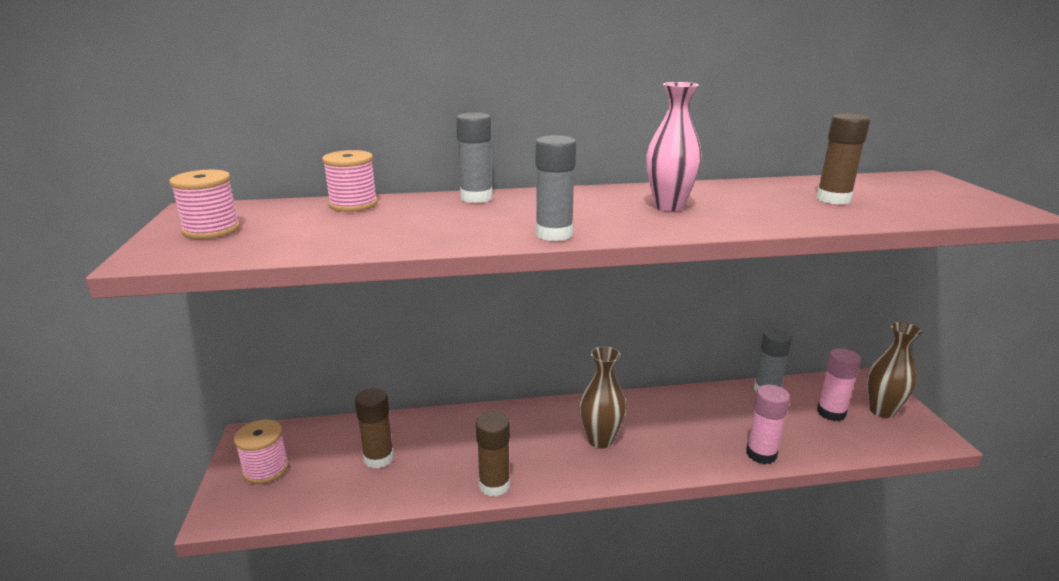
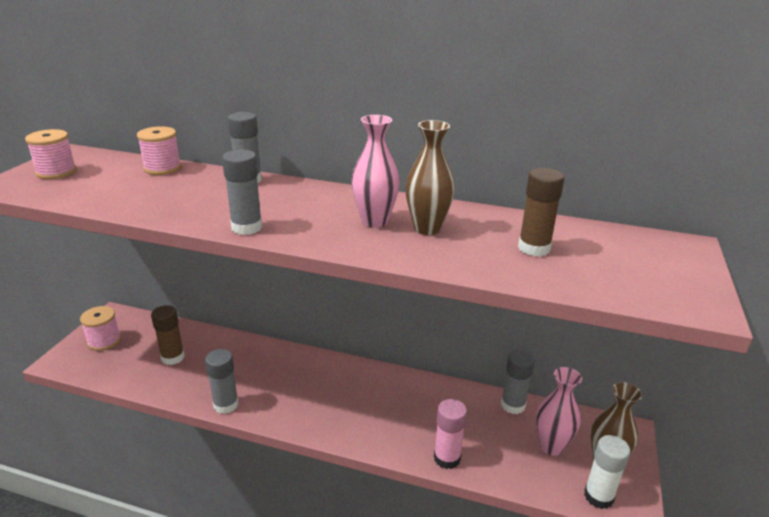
camera: 25 degrees right, 5 degrees up
(494, 485) = (226, 405): brown glue stick -> grey glue stick
(600, 440) = (330, 398): brown vase -> brown vase (427, 228)
(831, 413) = (551, 446): pink glue stick -> pink vase
(905, 439) = (598, 496): none -> white glue stick

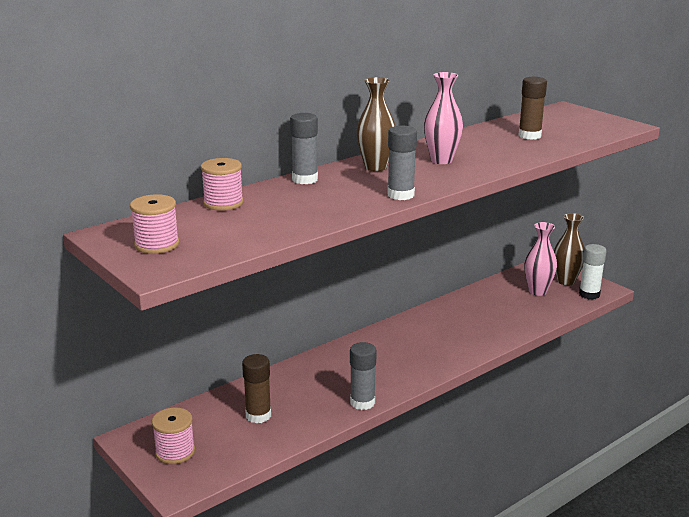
camera: 55 degrees left, 5 degrees down
(427, 228) = (471, 151): brown vase -> brown vase (375, 167)
(447, 458) = (514, 329): pink glue stick -> none
(513, 405) = (488, 288): grey glue stick -> none

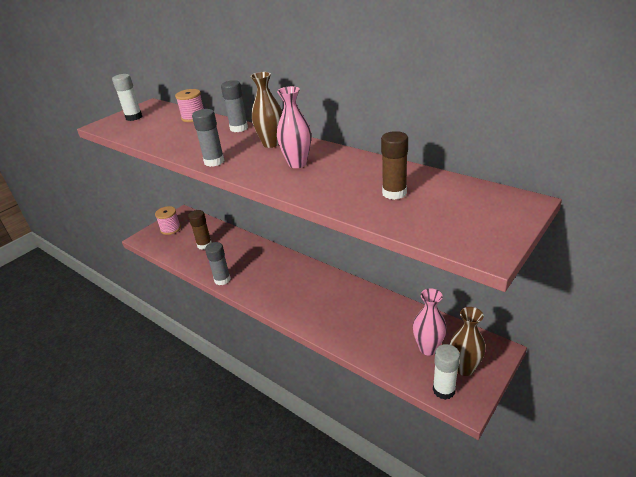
camera: 80 degrees right, 10 degrees up
(157, 244) = (134, 117): pink spool -> white glue stick

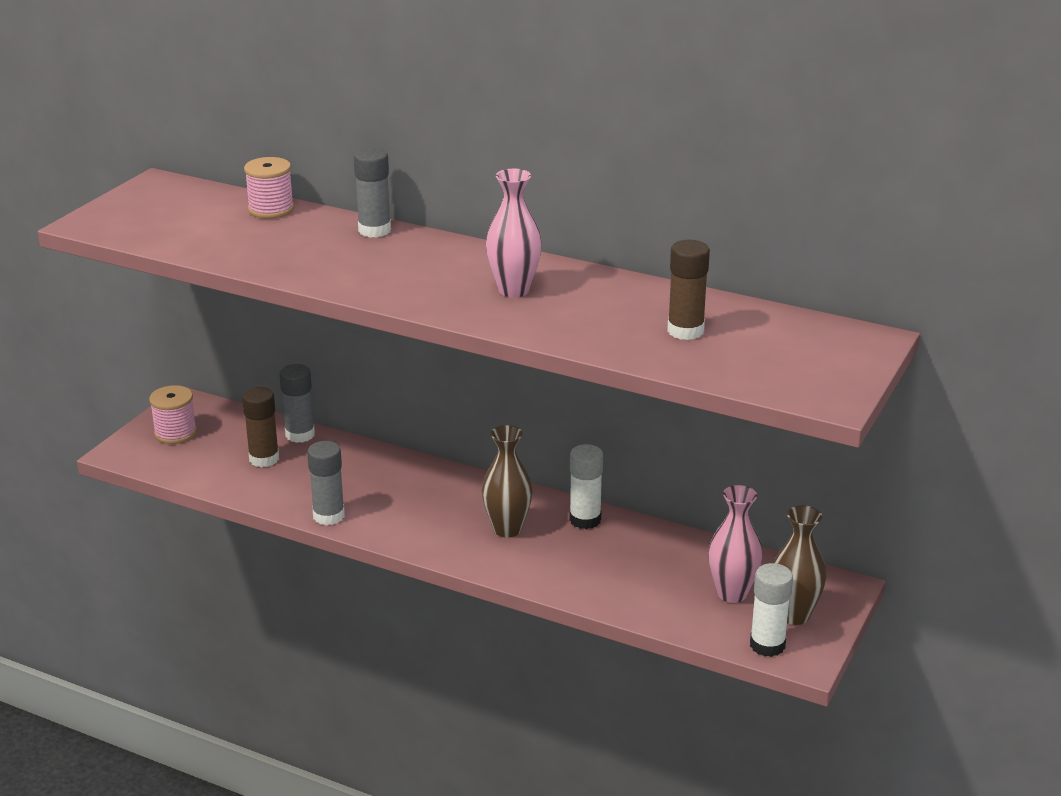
camera: 15 degrees left, 5 degrees down
(134, 117) = (145, 208): white glue stick -> white glue stick (585, 520)
(214, 161) = (365, 289): grey glue stick -> grey glue stick (300, 435)
(271, 144) = (450, 258): brown vase -> brown vase (507, 529)

